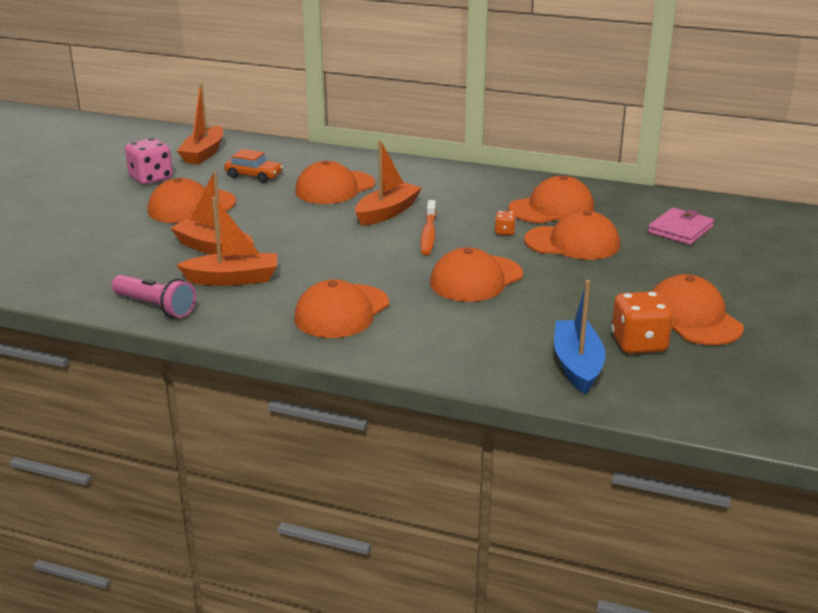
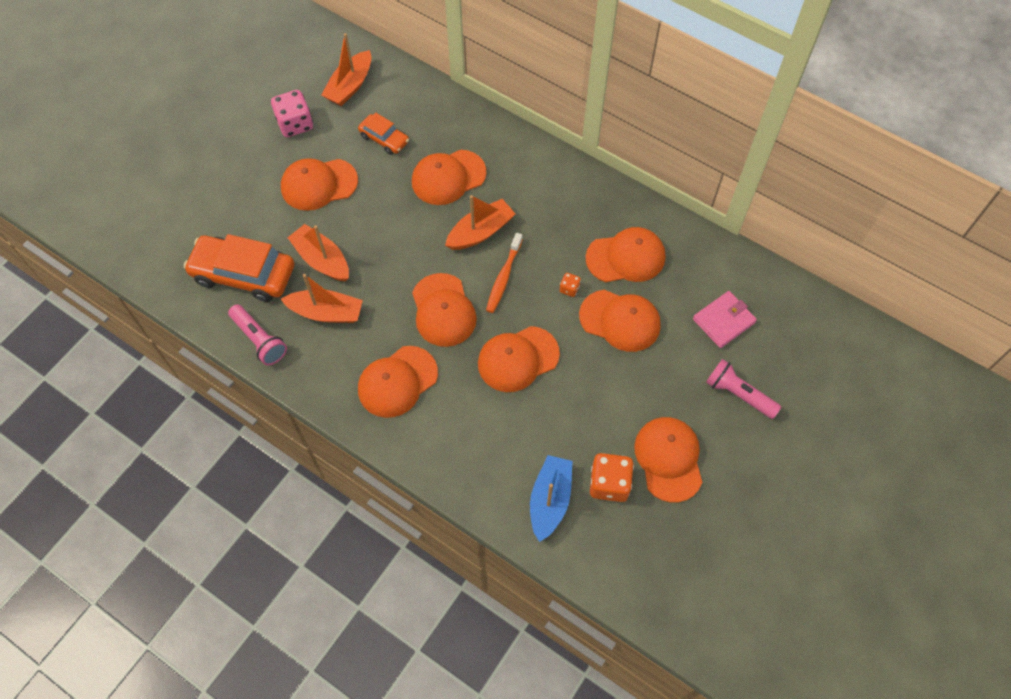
camera: 15 degrees right, 35 degrees up
(120, 268) = (243, 274): none -> orange car
(372, 261) = (443, 310): none -> orange cap
(732, 268) = (738, 394): none -> pink flashlight

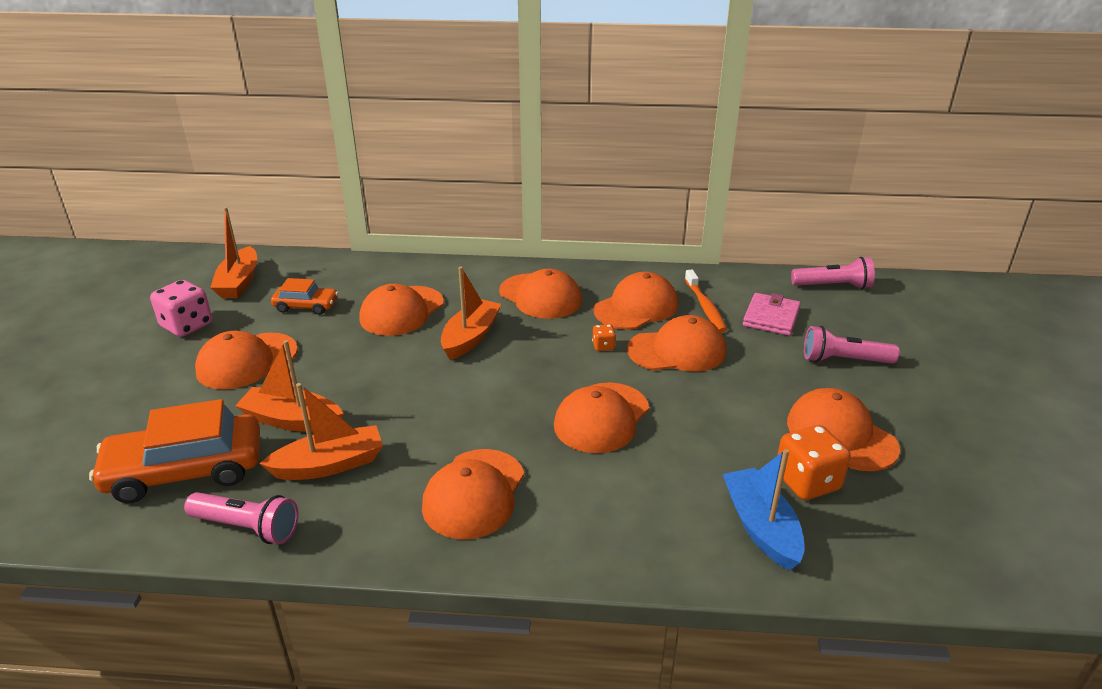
camera: 30 degrees left, 30 degrees down
(443, 310) = (480, 410): orange cap -> orange cap (540, 296)
(504, 277) = (526, 361): orange toothbrush -> orange toothbrush (705, 306)
(810, 310) = (833, 286): none -> pink flashlight

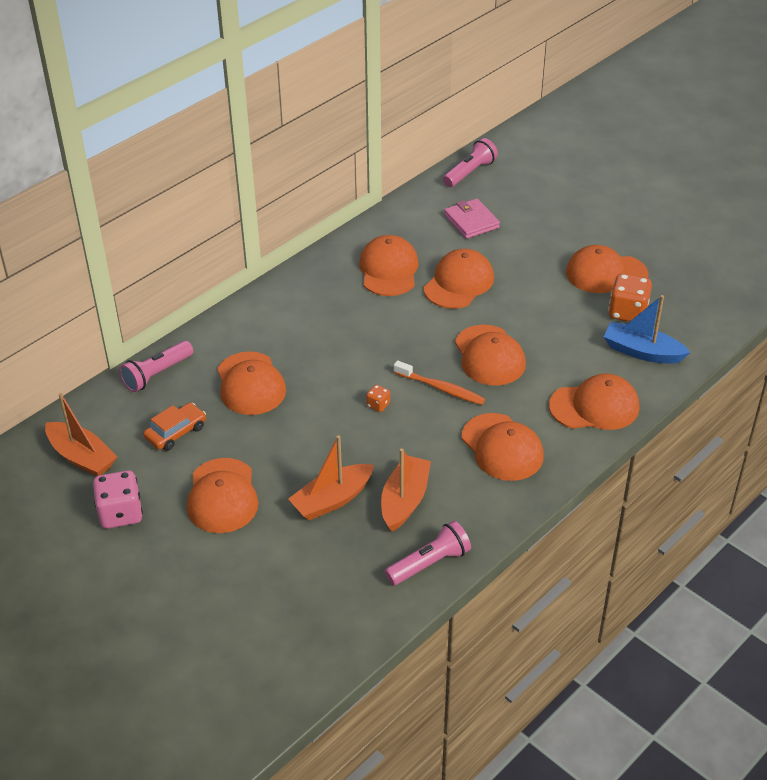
camera: 50 degrees left, 10 degrees up
(185, 470) = (334, 575): orange car -> none
(470, 337) = (330, 366): orange boat -> none
(540, 296) = (318, 305): orange cap -> orange cap (594, 406)
(603, 346) = (416, 311): orange dice -> orange dice (378, 405)
(705, 306) = (425, 240): orange toothbrush -> orange toothbrush (440, 388)
(844, 360) = (546, 224): pink flashlight -> pink flashlight (157, 374)

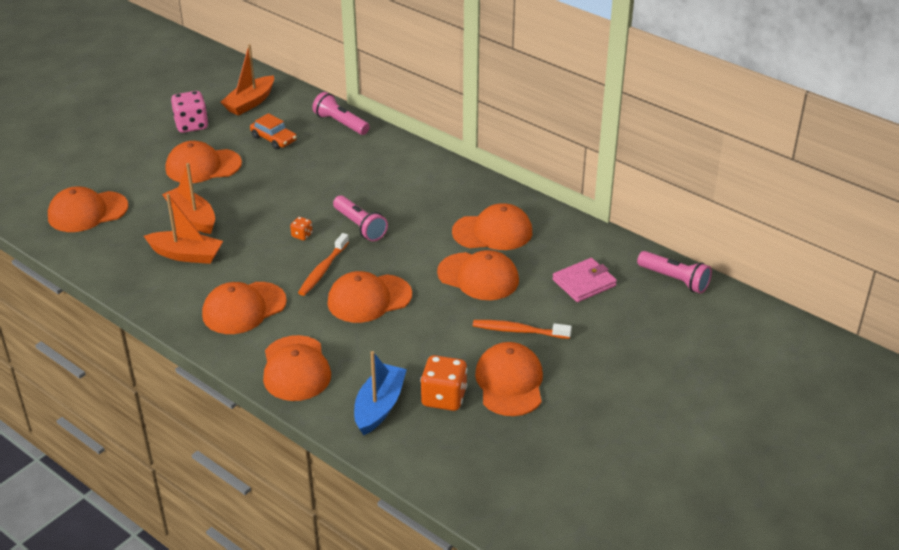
camera: 85 degrees right, 5 degrees down
(250, 384) = (329, 168): orange cap -> orange cap (87, 212)
(429, 563) = (115, 270): pink flashlight -> pink flashlight (360, 226)
(537, 264) = (519, 331): none -> orange toothbrush

